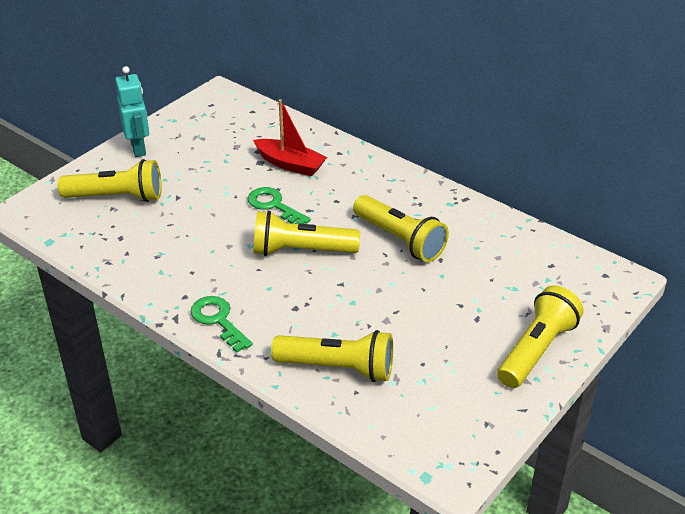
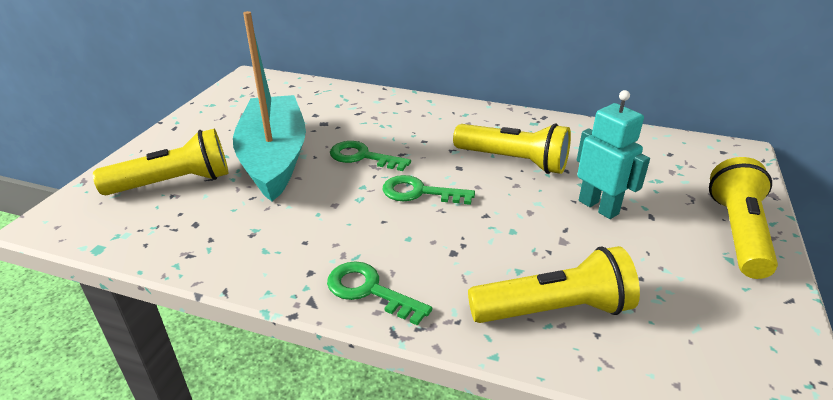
camera: 20 degrees left, 5 degrees down
(138, 148) = (182, 133): turquoise robot -> turquoise robot (598, 207)
(202, 191) = (274, 158): none -> turquoise boat
(290, 164) = (356, 119): red boat -> none
(301, 251) = (419, 192): yellow flashlight -> green key

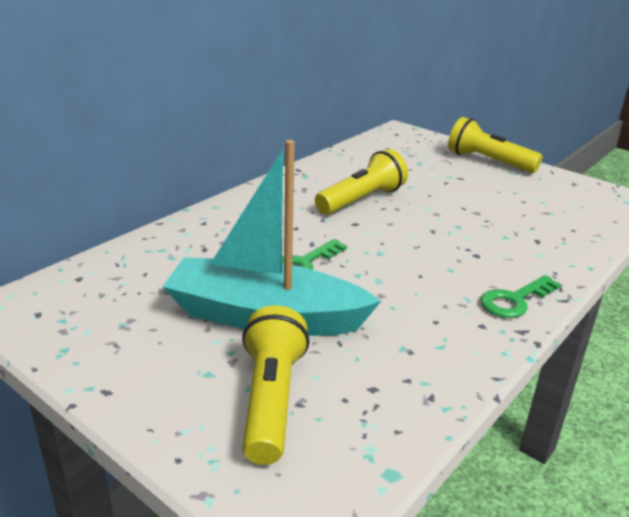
camera: 70 degrees left, 5 degrees down
(419, 192) = (385, 249): green key -> none
(554, 309) = (549, 236): yellow flashlight -> none
(598, 207) = (442, 189): turquoise robot -> none

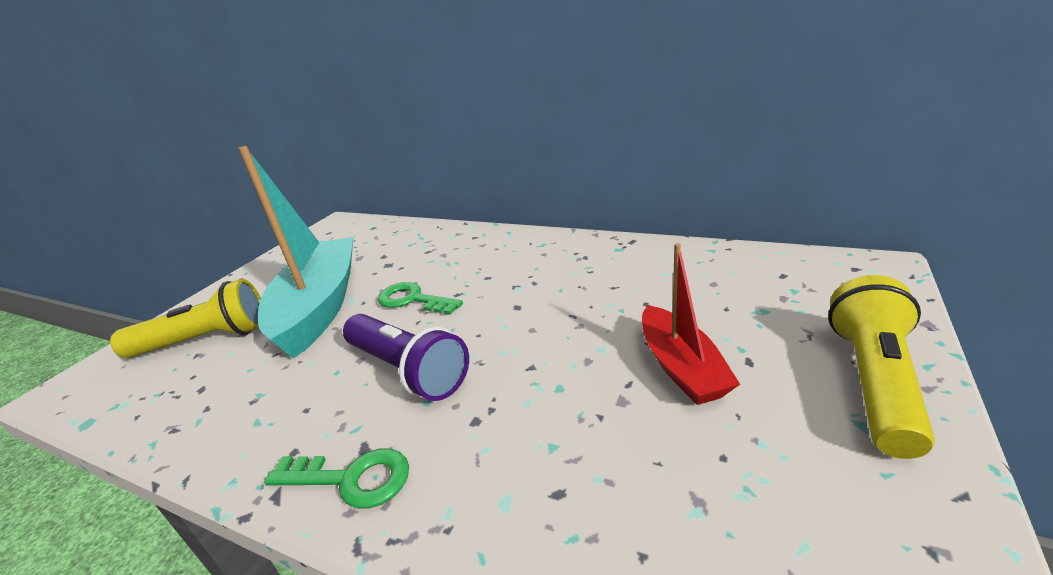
camera: 80 degrees right, 0 degrees up
(362, 199) = (583, 296): yellow flashlight -> none
(411, 273) = (408, 370): none -> purple flashlight
(457, 192) = (681, 367): none -> red boat
(514, 300) = (351, 479): green key -> green key turned 150 degrees clockwise

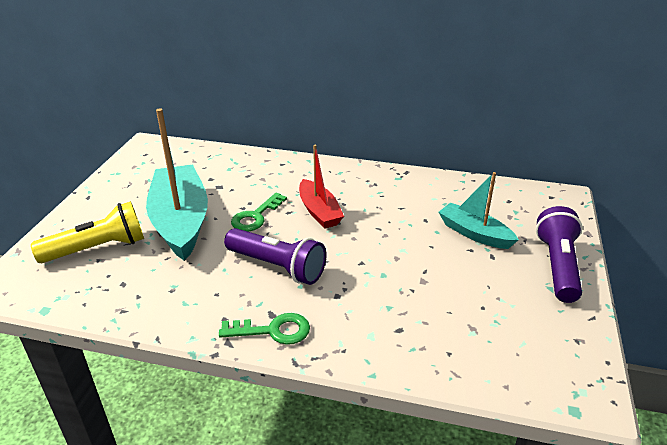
camera: 15 degrees left, 5 degrees up
(413, 300) = (256, 216): green key -> green key turned 75 degrees counterclockwise
(681, 367) = (454, 260): red boat -> red boat (319, 211)
(721, 324) = (474, 233): none -> turquoise boat
(873, 381) = (557, 266): yellow flashlight -> purple flashlight

